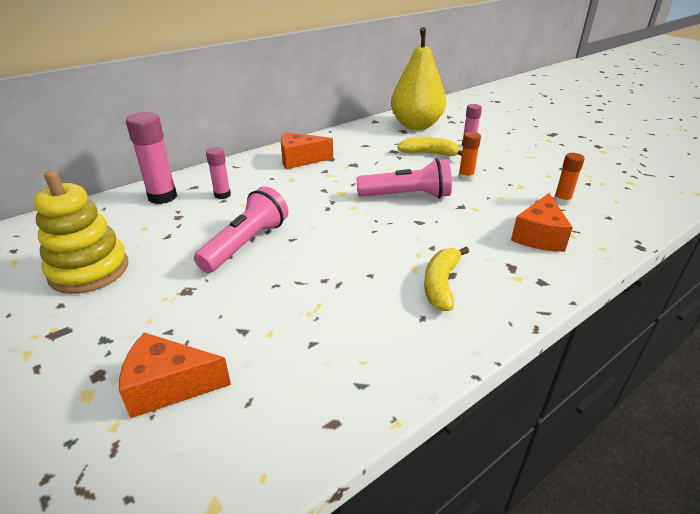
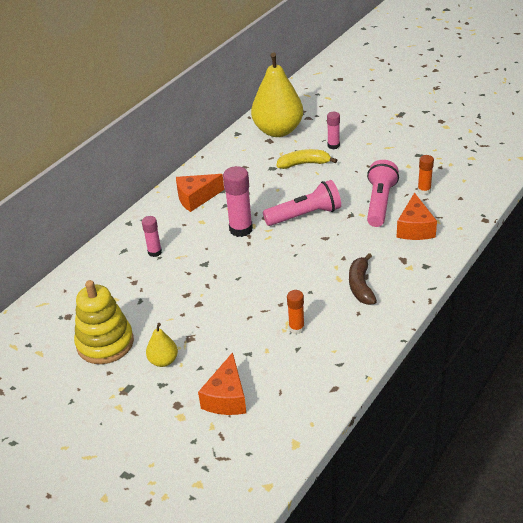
camera: 15 degrees left, 5 degrees up
(133, 309) = (163, 361): none -> yellow pear
(162, 197) = (105, 267): pink glue stick -> pink glue stick (241, 229)
(169, 386) = (227, 397): orange cheese -> orange cheese turned 60 degrees counterclockwise
(246, 244) = (206, 291): pink flashlight -> pink flashlight (379, 203)
(441, 284) = (361, 285): yellow banana -> brown banana
(465, 177) = (344, 184): orange glue stick -> orange glue stick (296, 328)

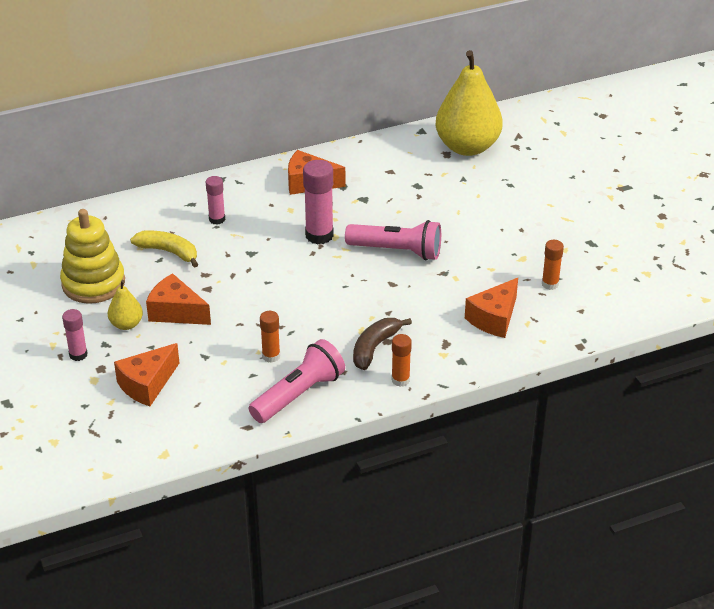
camera: 30 degrees right, 0 degrees up
(193, 332) = (176, 312): none -> orange cheese
(304, 164) = (455, 196): yellow banana -> yellow banana (168, 252)
(333, 146) = (508, 190): pink glue stick -> pink glue stick (78, 355)
(379, 203) = (487, 274): pink flashlight -> pink flashlight (298, 394)
(401, 298) = (400, 380): none -> orange glue stick

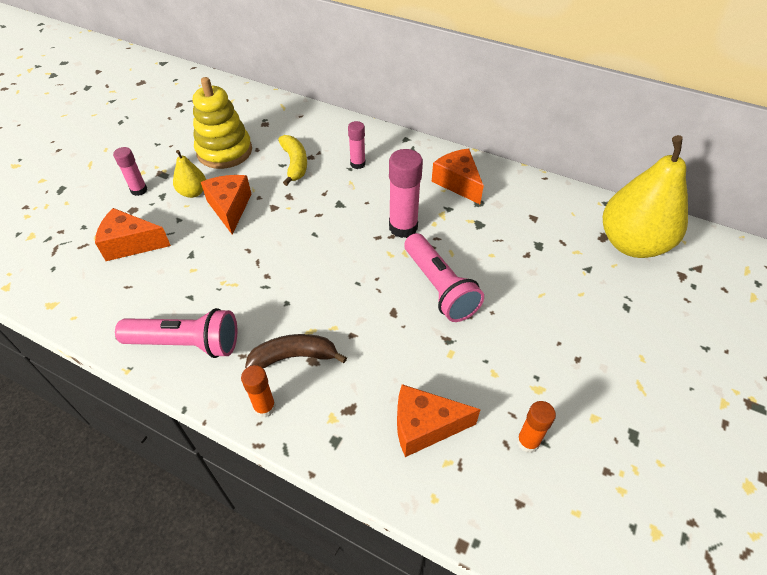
camera: 50 degrees right, 10 degrees up
(271, 356) = (223, 293): orange glue stick -> none

